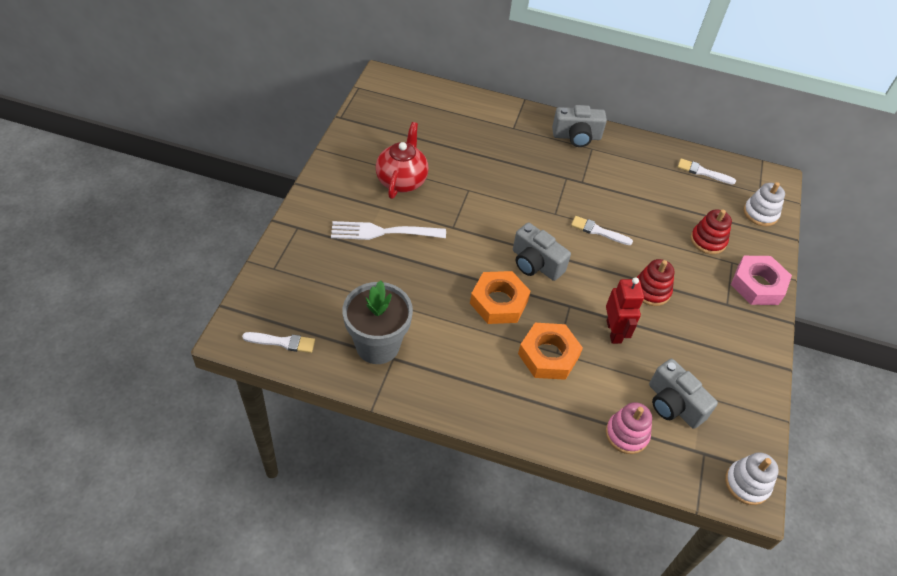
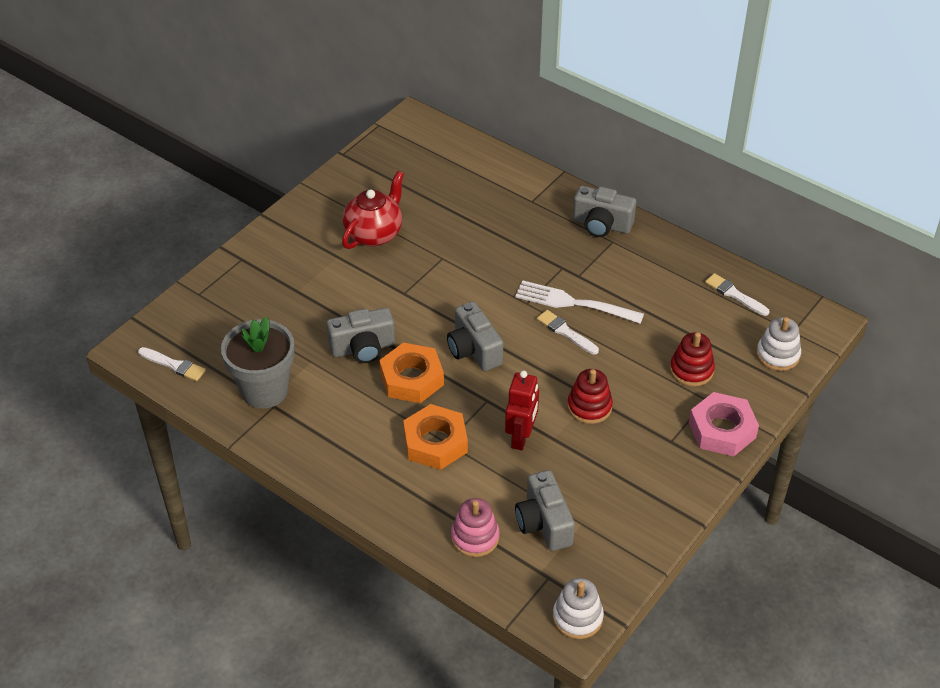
camera: 25 degrees right, 5 degrees down
(384, 232) = (328, 282): white fork -> white fork (574, 303)
(444, 284) = (363, 348): none -> grey camera

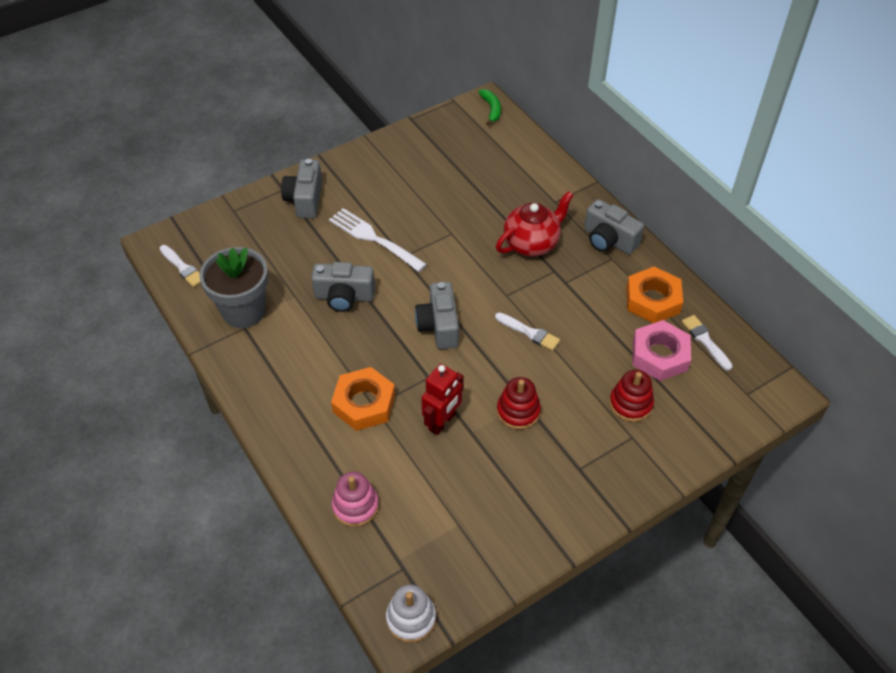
camera: 20 degrees right, 5 degrees up
(374, 233) = (404, 196): red teapot -> red teapot (532, 243)
(411, 378) = (372, 337): orange nut -> orange nut (652, 300)
(422, 124) = (491, 109): none -> green banana
(544, 523) = (424, 513): grey camera -> grey camera (305, 199)
(565, 332) = (529, 332): white brush -> white brush turned 150 degrees clockwise
(574, 303) = (550, 307): white fork -> white fork (375, 239)
(722, 430) = (634, 472): pink nut -> pink nut (660, 355)
(777, 355) = (722, 413): white stacking toy -> none

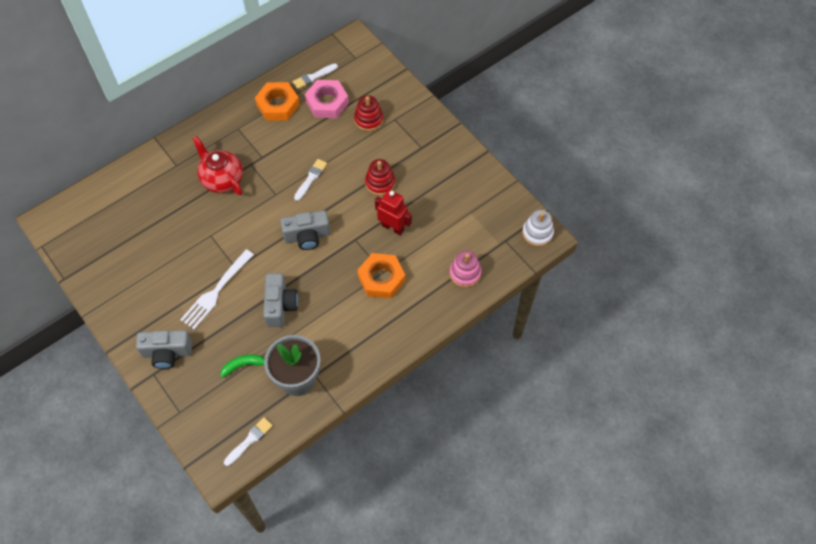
camera: 95 degrees left, 10 degrees up
(491, 109) = (57, 215): green banana -> green banana (244, 365)
(609, 240) = (219, 130): grey camera -> none

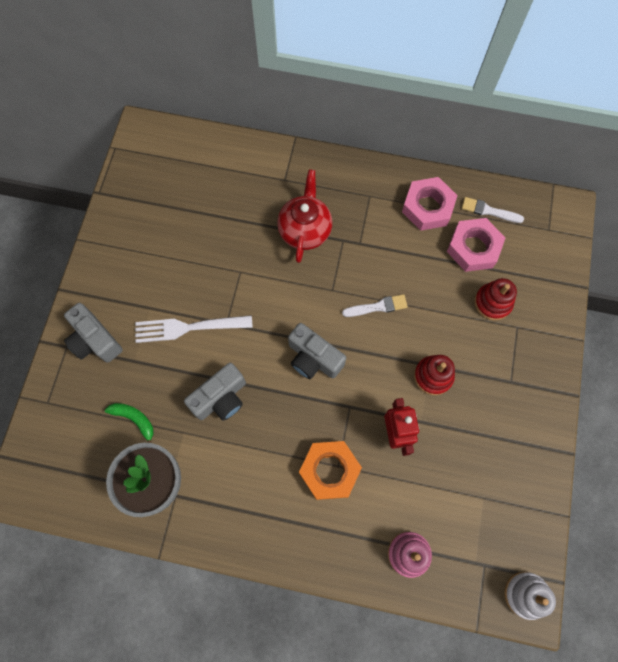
camera: 50 degrees right, 10 degrees up
(249, 440) = (64, 492): white brush -> none
(278, 105) = (427, 207): orange nut -> pink nut

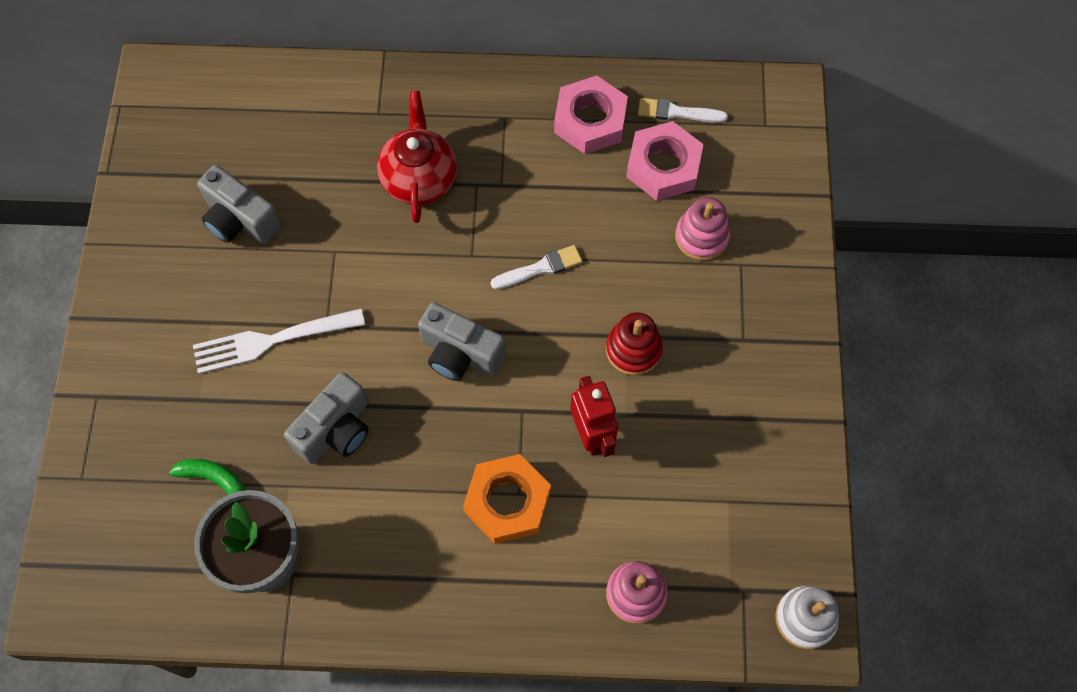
camera: 10 degrees left, 5 degrees down
(95, 340) = (138, 380): grey camera -> grey camera (240, 220)
(492, 303) = (701, 237): red stacking toy -> pink stacking toy

